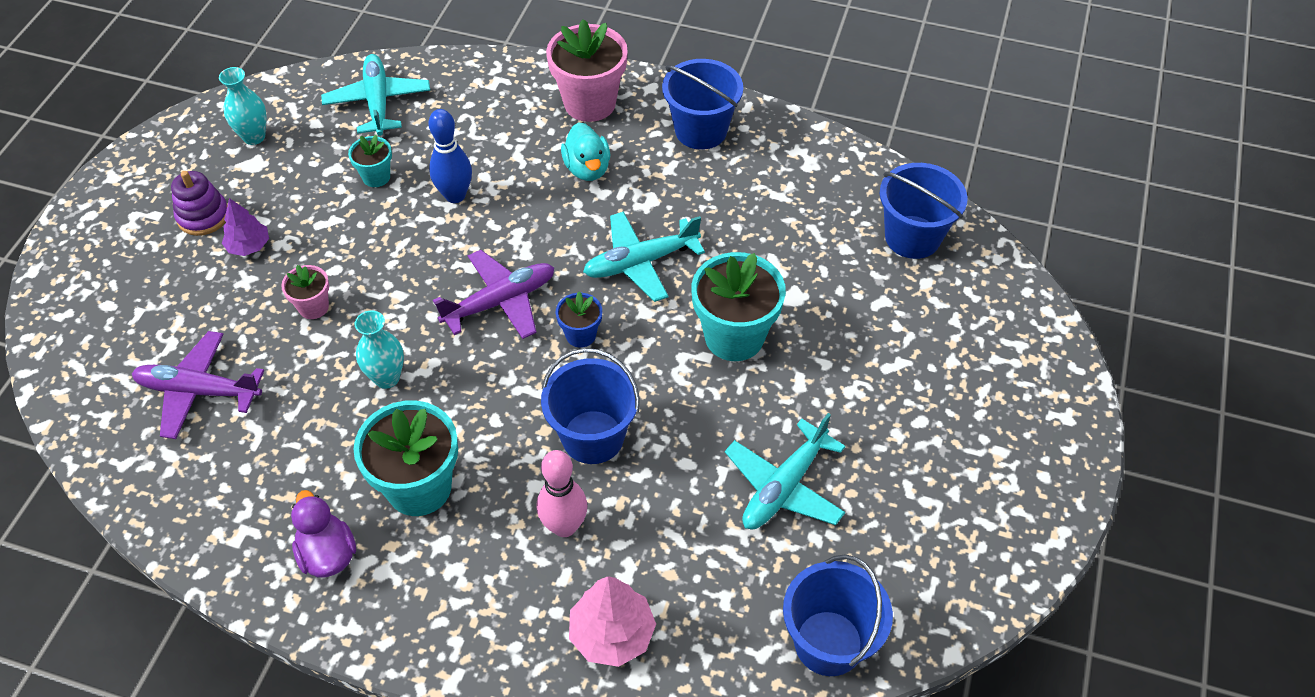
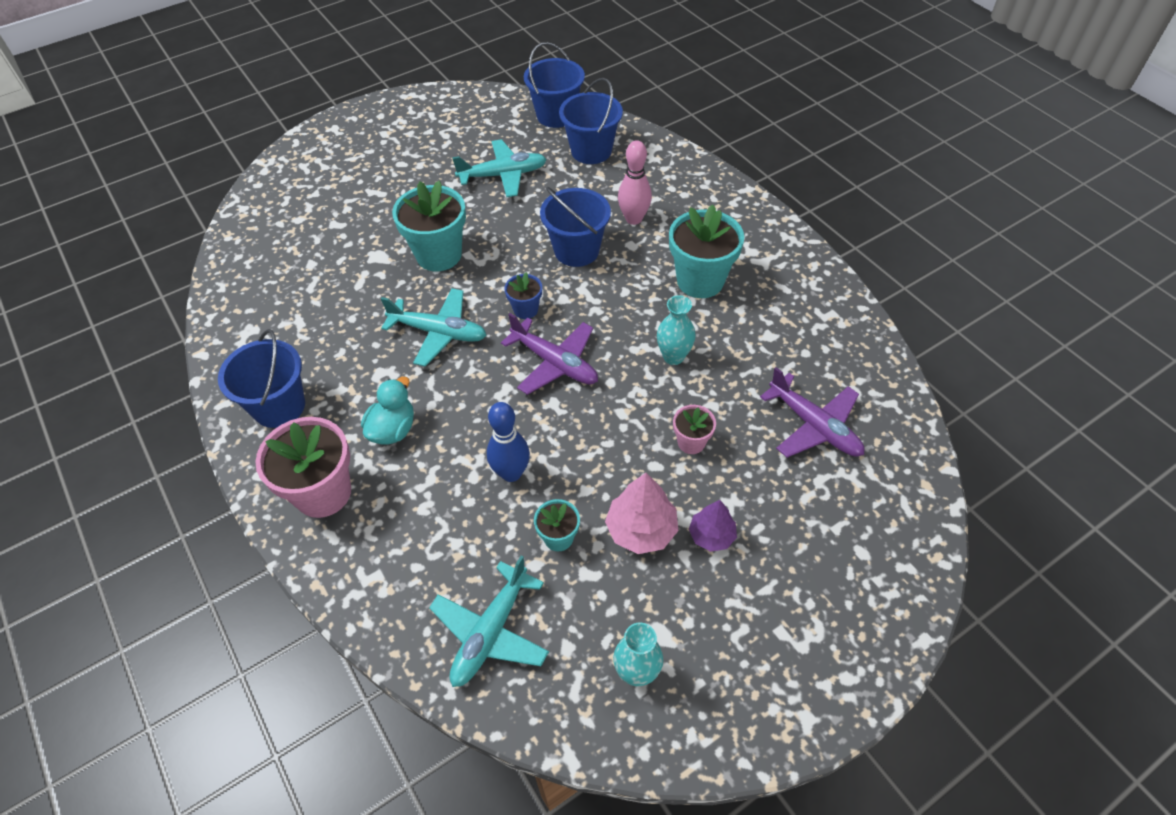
camera: 140 degrees left, 0 degrees up
(203, 216) = (736, 598): purple stacking toy -> none
(327, 554) = (778, 276): purple duck -> none
(500, 301) = (555, 363): purple plane -> purple plane turned 150 degrees counterclockwise
(612, 634) = (651, 166): pink tree -> pink tree (641, 529)
(912, 237) = (266, 246): blue bucket -> blue bucket (591, 151)

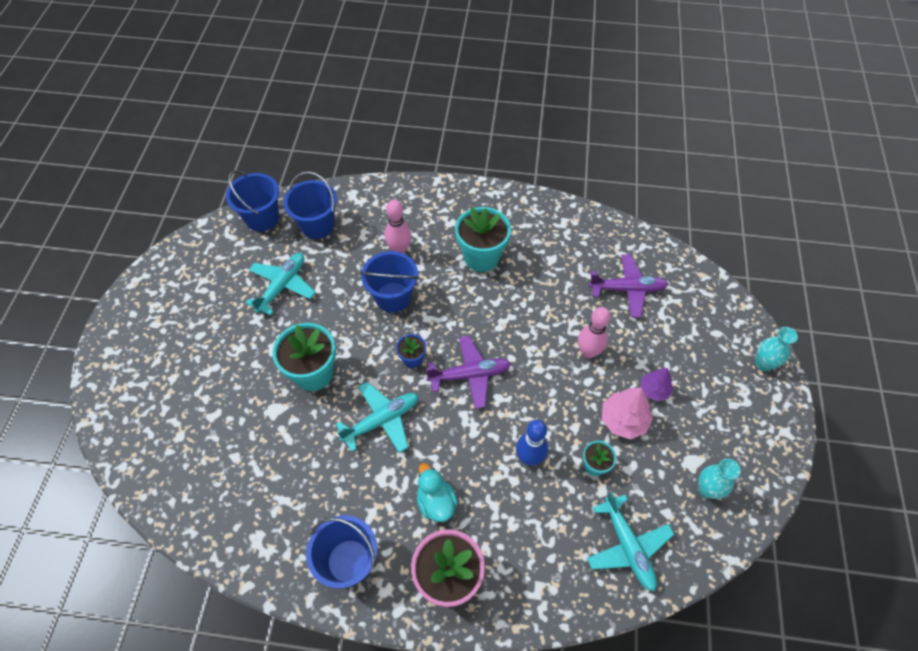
camera: 50 degrees left, 5 degrees up
(673, 356) = (523, 313): turquoise vase -> turquoise vase (763, 364)
(691, 442) = (588, 352): pink flower pot -> pink bowling pin

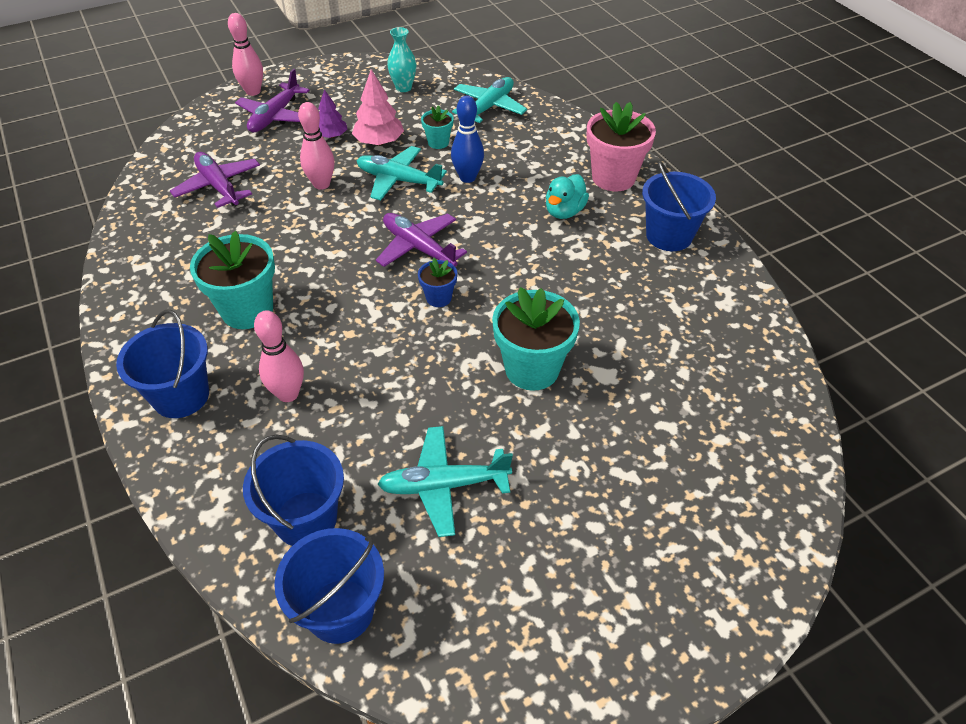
camera: 125 degrees left, 10 degrees down
(382, 420) = (528, 284): turquoise plane -> turquoise plane (398, 180)
(393, 297) = (369, 358): blue bucket -> blue bucket (181, 396)
(709, 363) = (275, 116): none -> purple plane
(763, 364) = (253, 91): turquoise vase -> pink bowling pin

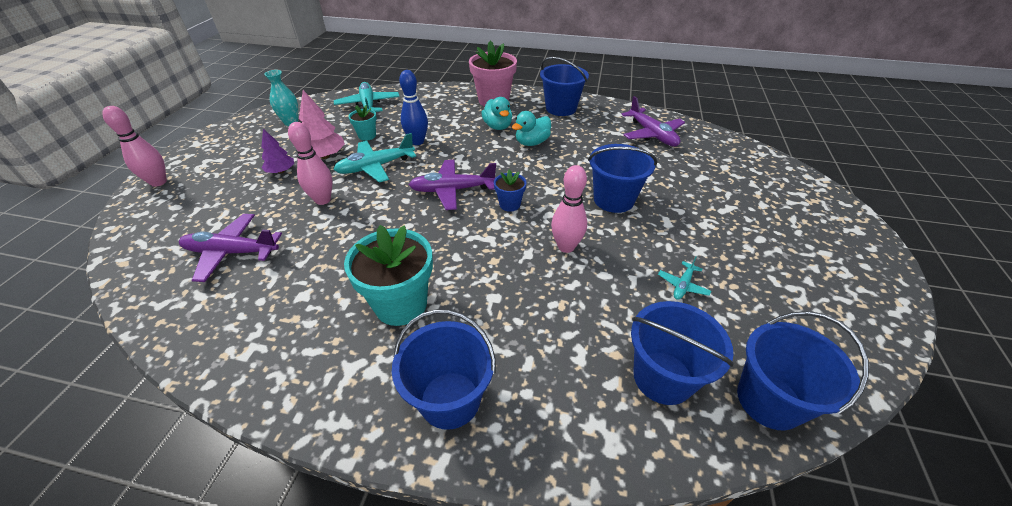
camera: 50 degrees left, 5 degrees down
(275, 116) = (209, 185): purple plane -> purple plane (652, 134)
(288, 394) = (521, 324): pink bowling pin -> pink bowling pin (566, 247)
(443, 486) = (682, 285): turquoise plane -> turquoise plane, size x0.50
(532, 369) = (613, 200): turquoise flower pot -> blue bucket
(565, 253) = (532, 143): none -> turquoise duck

